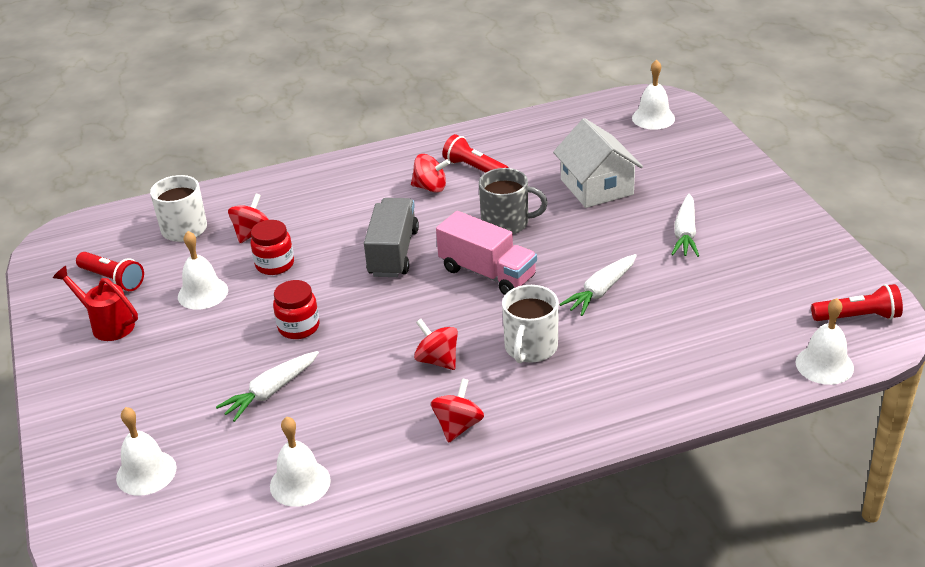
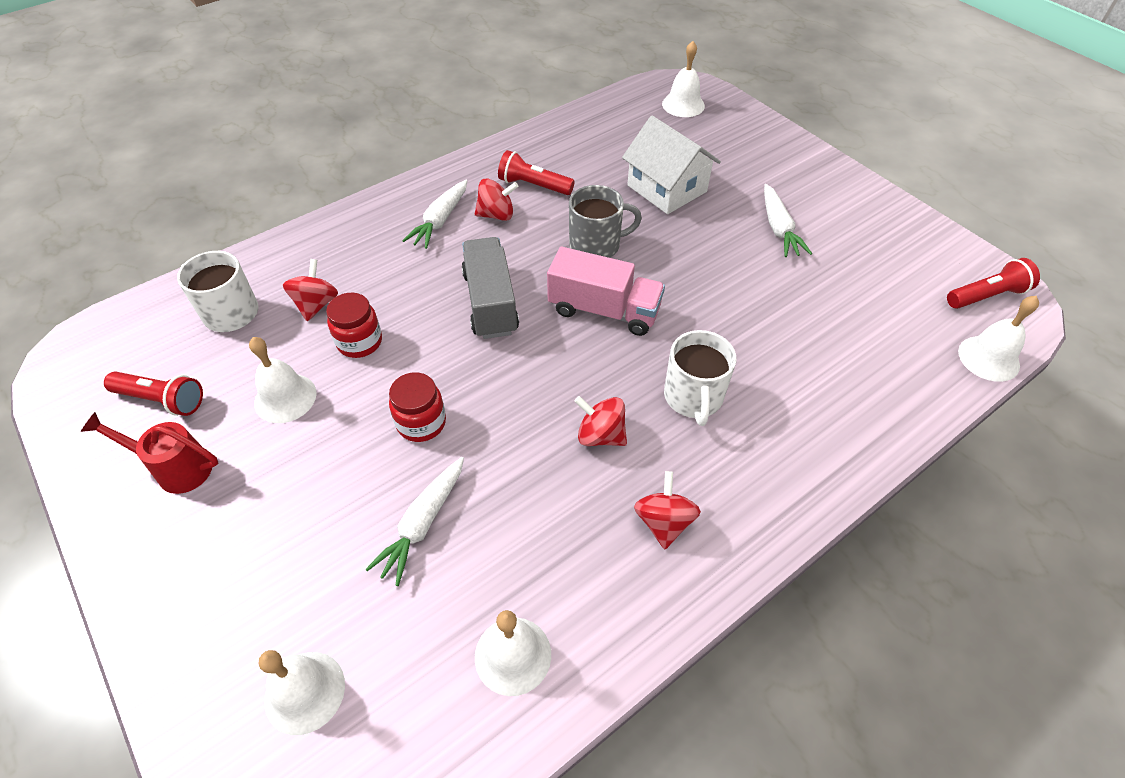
camera: 20 degrees left, 15 degrees up
(601, 291) = (731, 311): white carrot -> white carrot (440, 220)

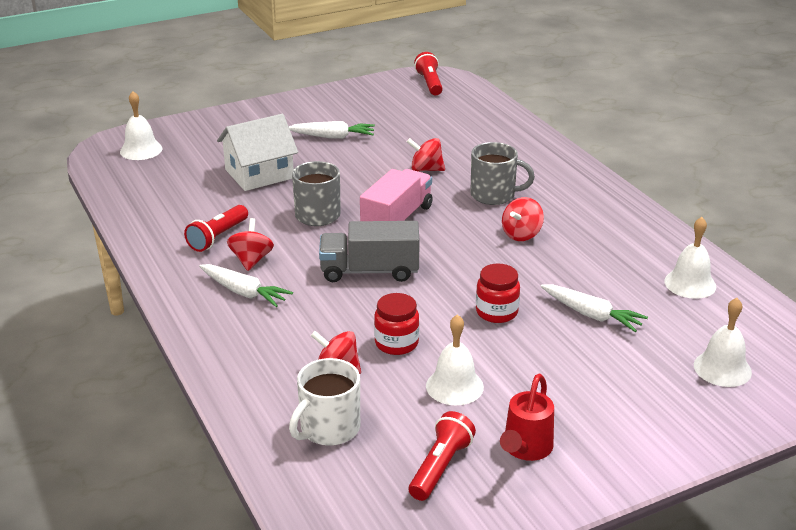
camera: 80 degrees left, 20 degrees down
(663, 522) = (595, 220): red spinning top -> red spinning top (426, 169)
(693, 397) = (494, 195): white mug -> grey mug
(988, 358) = (482, 95): white bell -> none

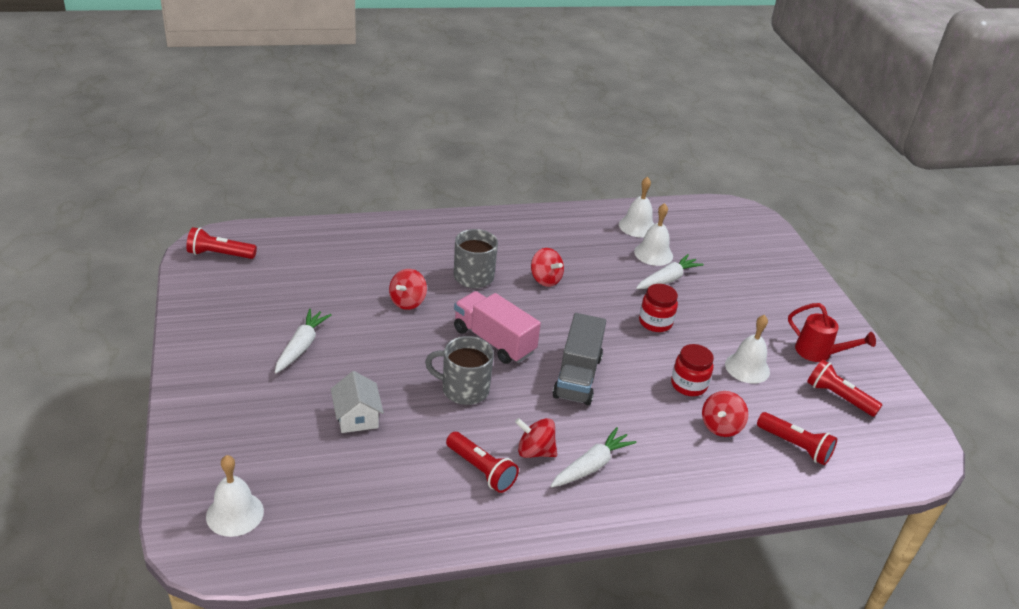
camera: 80 degrees left, 5 degrees up
(259, 174) = (357, 417): white house -> white house, size x0.63
(329, 428) = (795, 446): white mug -> red flashlight
(722, 368) = (737, 247): white bell -> white bell (653, 254)

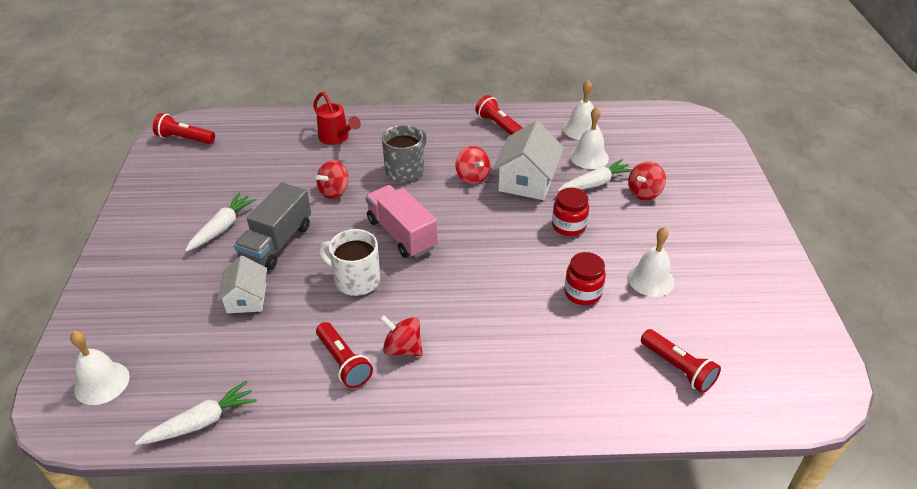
camera: 15 degrees right, 5 degrees up
(464, 389) = (356, 280): grey mug -> white mug
(577, 377) = (471, 276): grey truck -> grey truck (277, 243)
(591, 466) = (454, 369): white carrot -> white carrot (201, 422)
(600, 281) = (527, 181): none -> white house
(721, 426) = (603, 339): red spinning top -> red spinning top (644, 193)
(818, 353) = (734, 269): red watering can -> red watering can (336, 138)
(838, 397) = (742, 319): red flashlight -> red flashlight (499, 126)

